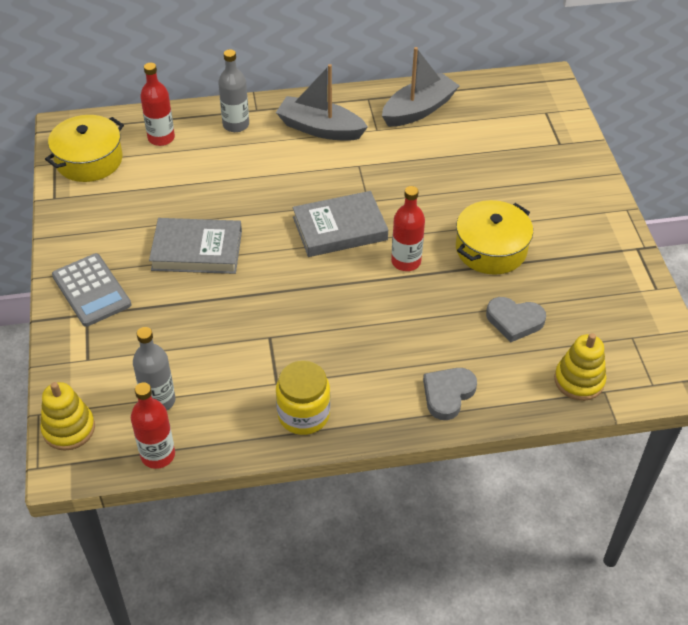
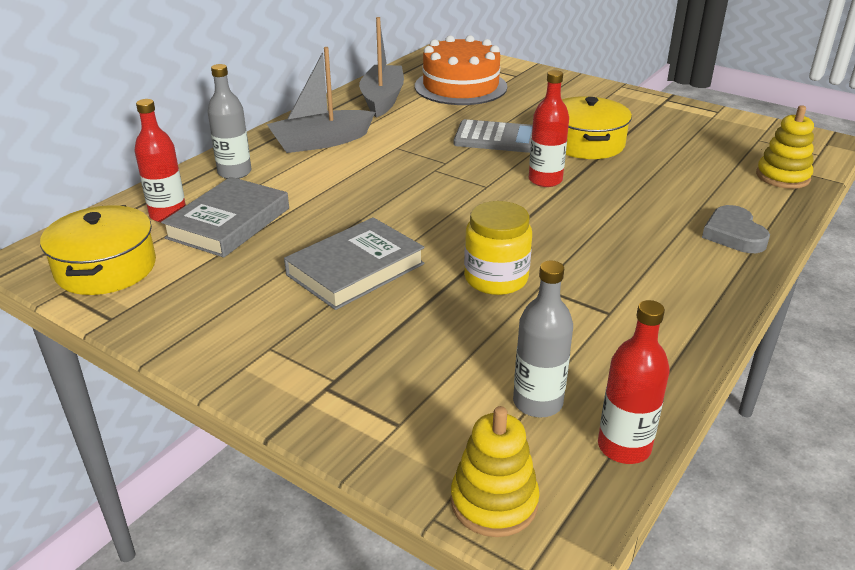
camera: 45 degrees left, 15 degrees down
(91, 290) = (296, 365): grey calculator -> grey calculator (497, 138)
(303, 414) = (673, 318): yellow jar -> yellow jar (496, 278)
(340, 228) = (456, 188): grey book -> grey book (229, 223)
(496, 130) = (460, 86): none -> orange cake
(514, 321) = (681, 170): grey heart -> none

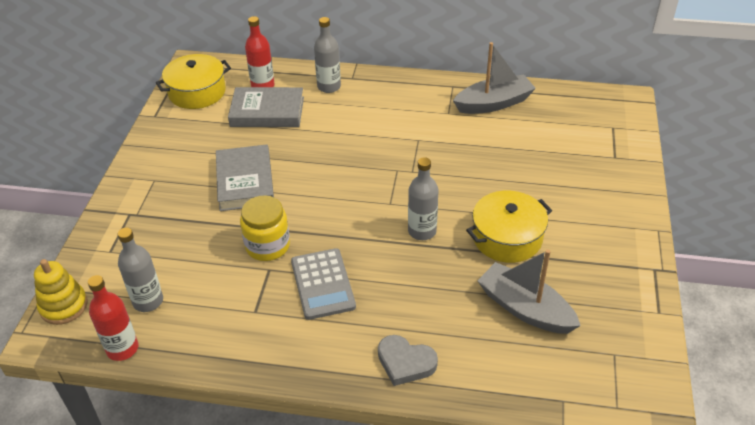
camera: 65 degrees right, 10 degrees up
(321, 142) = (399, 103): grey boat -> grey boat (525, 308)
(355, 269) = (245, 182): grey book -> grey book turned 60 degrees clockwise
(460, 86) = (558, 134): orange cake -> none
(497, 138) = (475, 184): grey calculator -> grey calculator (322, 284)
(545, 180) = (422, 231): red bottle -> grey bottle
(733, 234) = (405, 362): grey heart -> grey heart turned 120 degrees counterclockwise
(782, 177) = (541, 383): yellow stacking toy -> none

